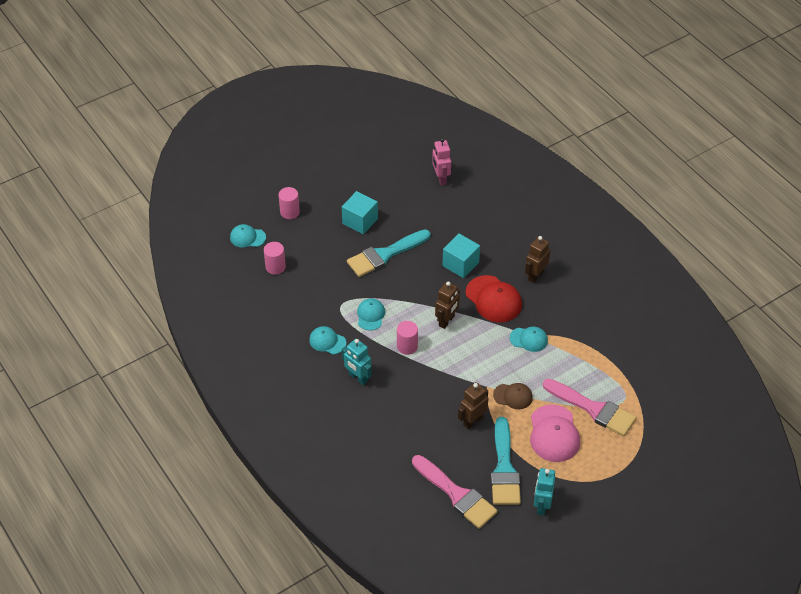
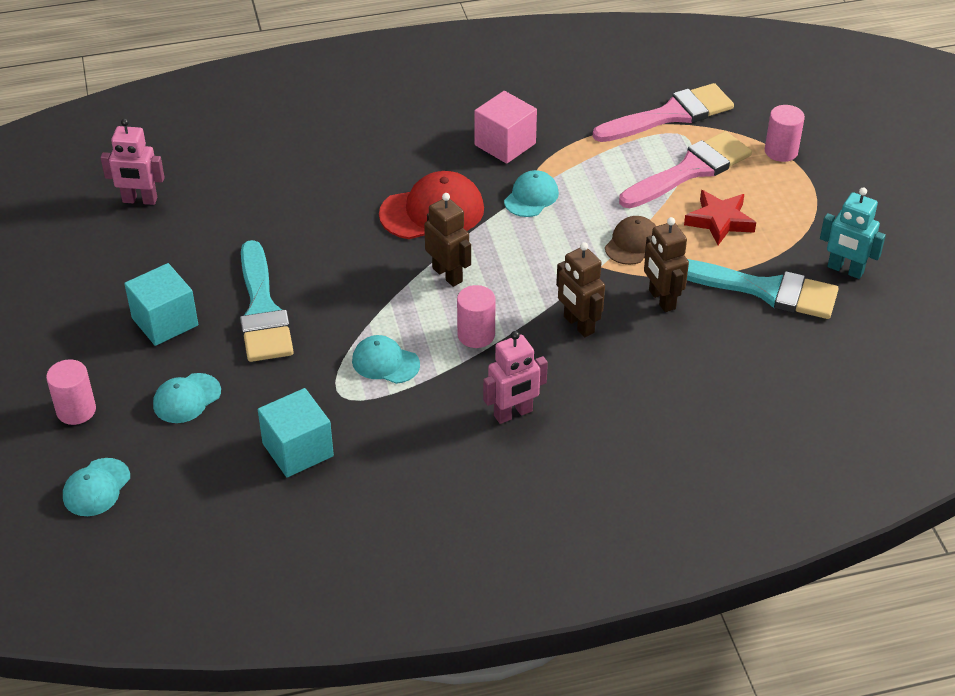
camera: 70 degrees left, 5 degrees down
(275, 267) = (197, 463): pink cylinder -> pink cylinder (781, 151)
(327, 341) = (413, 434): turquoise cap -> turquoise cap (187, 398)
(358, 378) = (513, 414): turquoise robot -> pink robot
(457, 494) = (796, 355): pink brush -> pink brush (670, 115)
(460, 264) = (339, 228): turquoise cube -> turquoise cube (298, 450)
(535, 275) = (411, 155): brown robot -> brown robot (578, 325)
(554, 434) = (719, 221): pink cap -> red star
(569, 314) = (505, 144): none -> pink cube

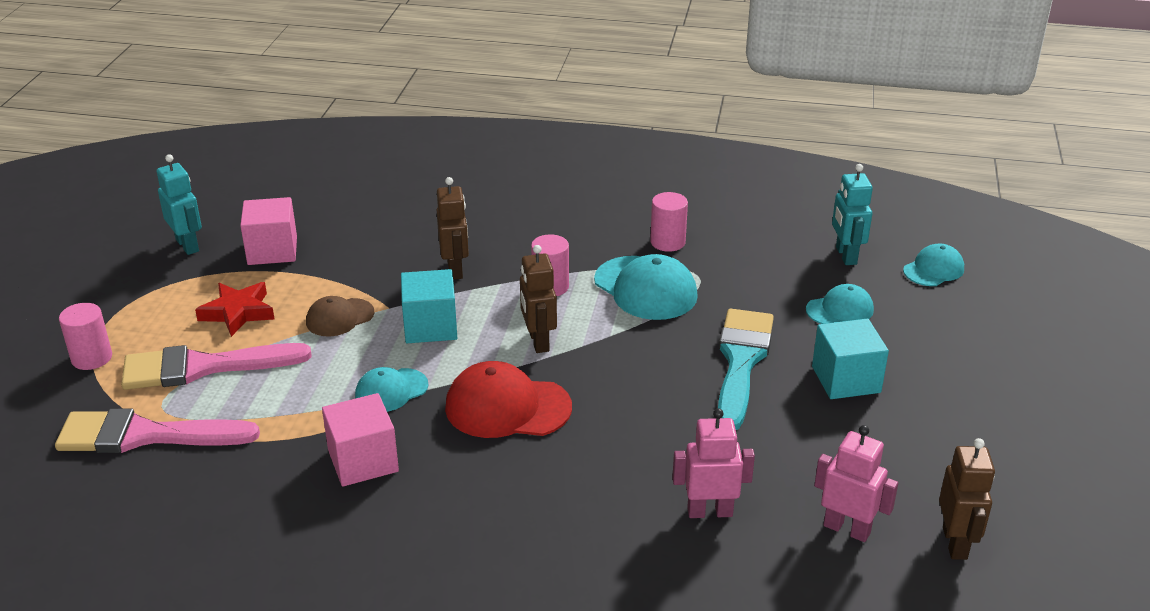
camera: 155 degrees left, 10 degrees down
(76, 410) = (948, 328): pink cylinder -> pink cylinder (667, 242)
(196, 476) = (845, 255): none -> turquoise robot
(298, 450) = (753, 251): turquoise cube -> turquoise cube (430, 326)
(385, 362) = (645, 288): turquoise cap -> turquoise cap, size x1.67
(513, 414) = (563, 228): pink robot -> pink robot (709, 512)
(661, 300) = (365, 267): brown robot -> brown robot (955, 543)
(764, 290) = (272, 250): turquoise brush -> pink cube

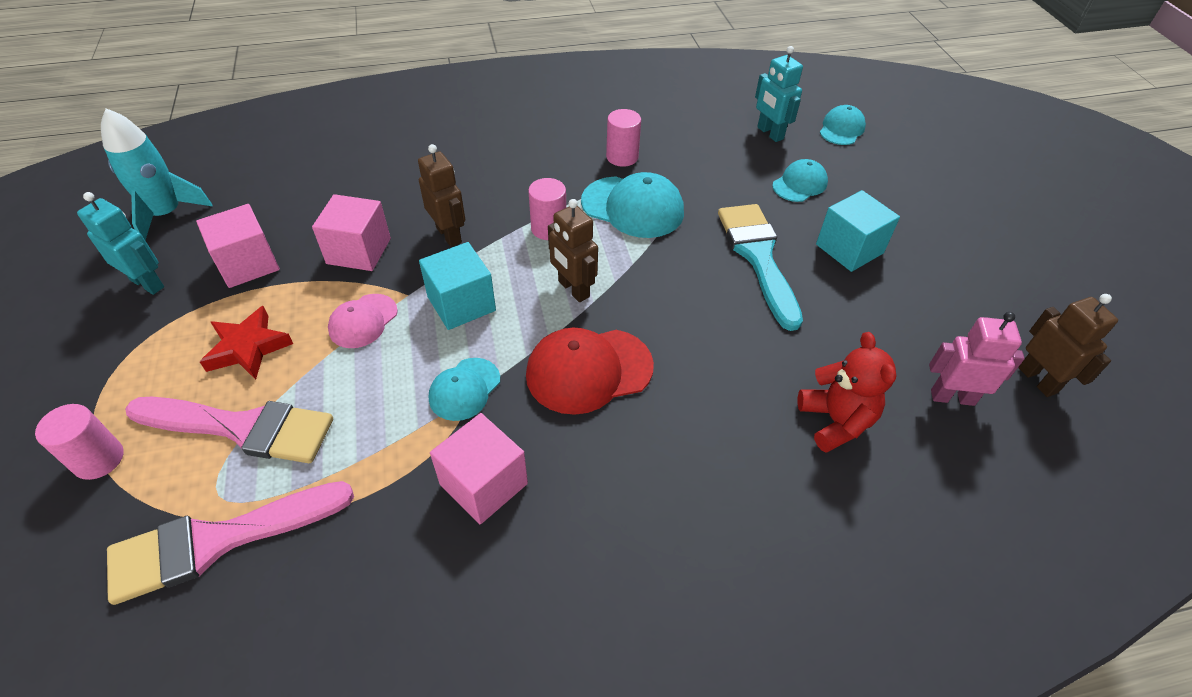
camera: 25 degrees left, 15 degrees up
(203, 367) = (243, 428): pink brush -> pink brush turned 135 degrees counterclockwise
(229, 196) = (167, 214): none -> turquoise rocket
(340, 317) = (363, 321): brown cap -> pink cap
(369, 263) = (359, 251): none -> pink cube
(709, 512) = (835, 421): pink robot -> red teddy bear

